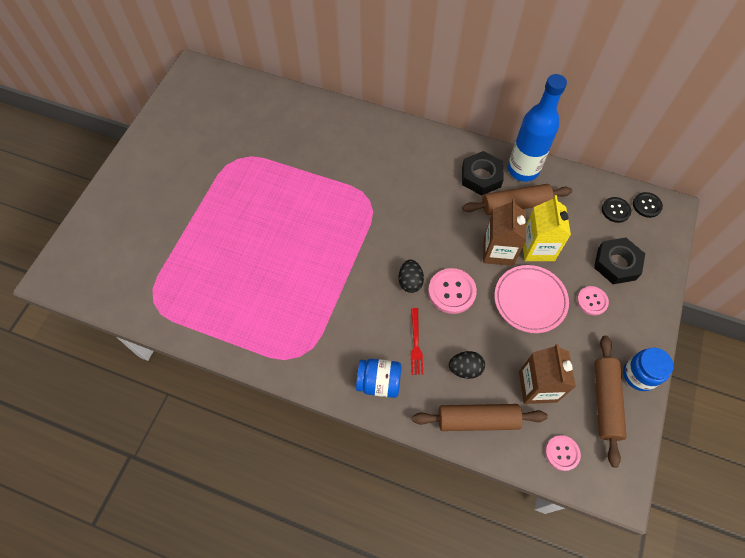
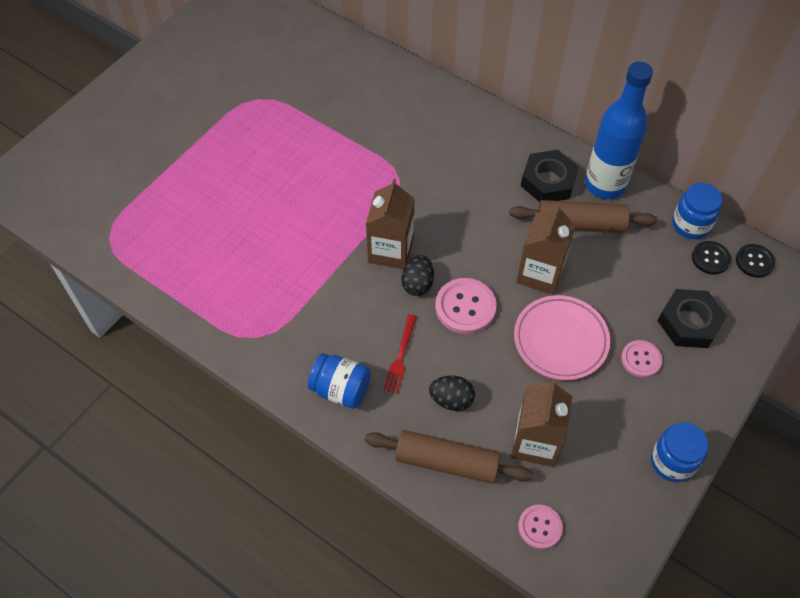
camera: 15 degrees right, 5 degrees down
(381, 259) = (390, 250): none -> brown carton
(537, 248) = (592, 281): yellow carton -> none
(593, 187) = (691, 224): none -> blue jar
(605, 401) = (616, 481): brown rolling pin -> none

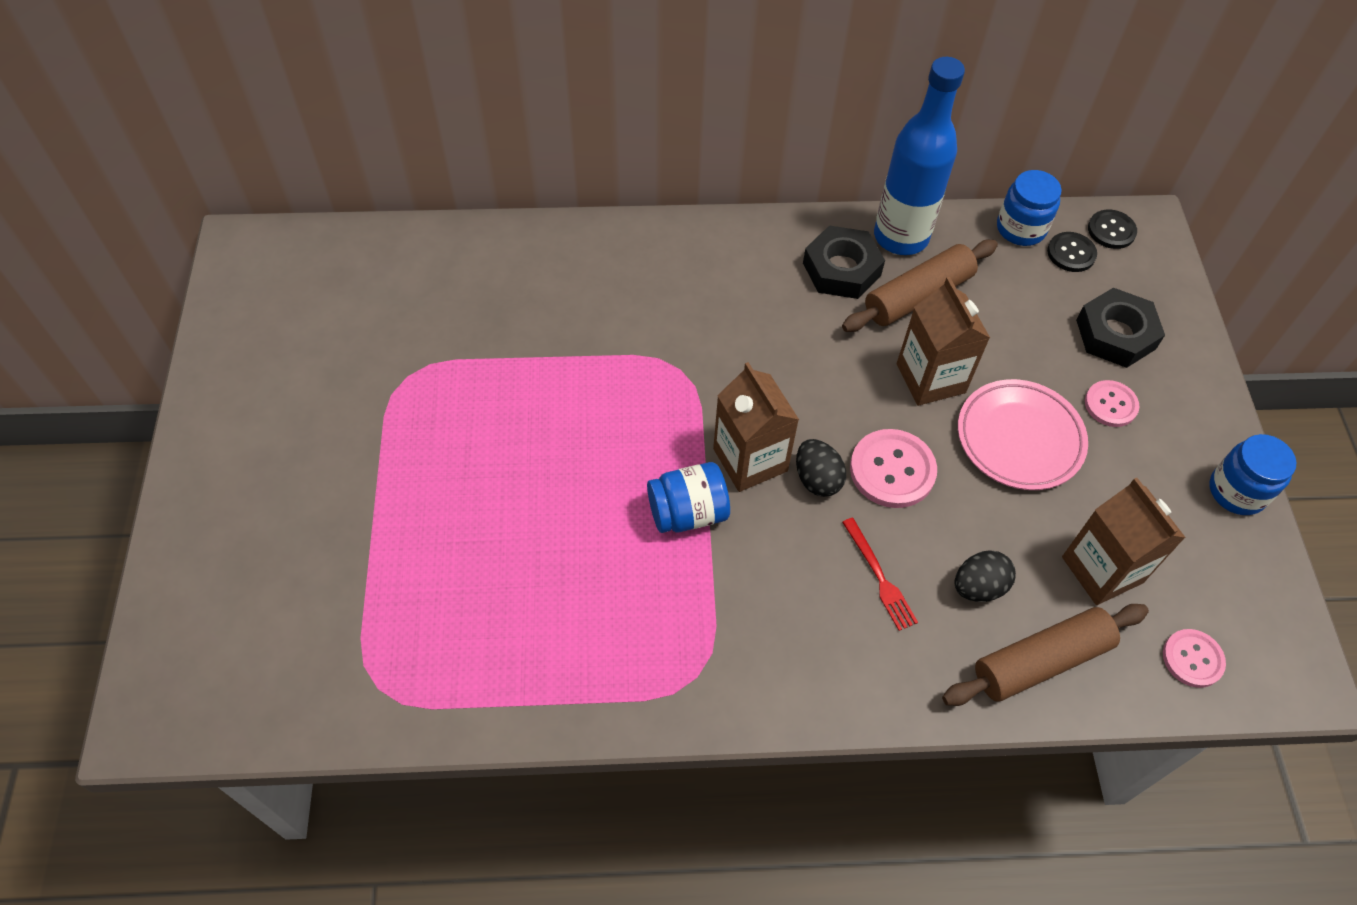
camera: 40 degrees left, 0 degrees up
(341, 389) = (853, 666): blue jar -> blue jar (688, 512)

